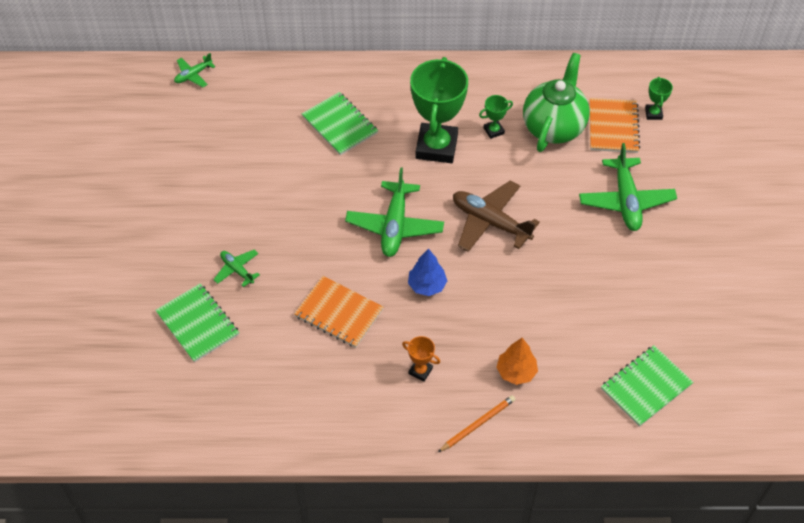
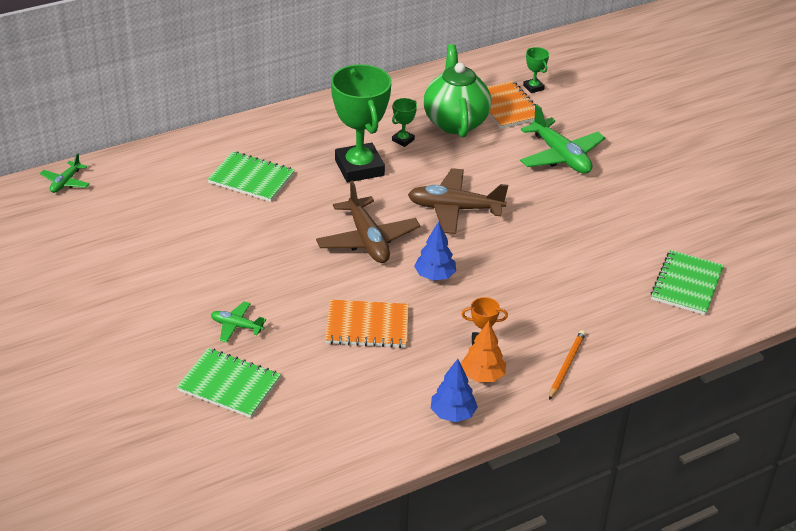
camera: 30 degrees left, 15 degrees down
(351, 429) = (452, 414): none -> blue tree
(394, 226) = (367, 240): green plane -> brown plane
(516, 372) = (568, 313): orange tree -> orange tree (482, 376)

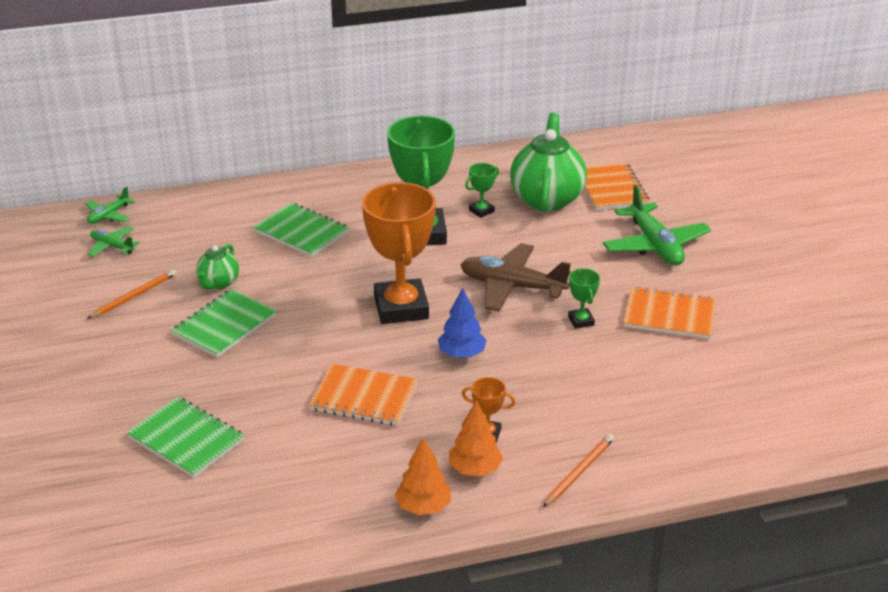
camera: 15 degrees right, 5 degrees down
(125, 258) = (134, 296): none -> orange pencil
(196, 237) = (218, 283): none -> green teapot
(236, 326) = (220, 379): green plane -> green plane (112, 246)
(367, 240) = (401, 307): brown plane -> orange trophy
(452, 414) = (423, 507): blue tree -> orange tree
(533, 87) = (649, 172): green trophy -> green trophy (581, 321)
(593, 219) = (669, 315): none -> orange notebook
(687, 284) = (759, 400): green notebook -> green notebook (225, 325)

